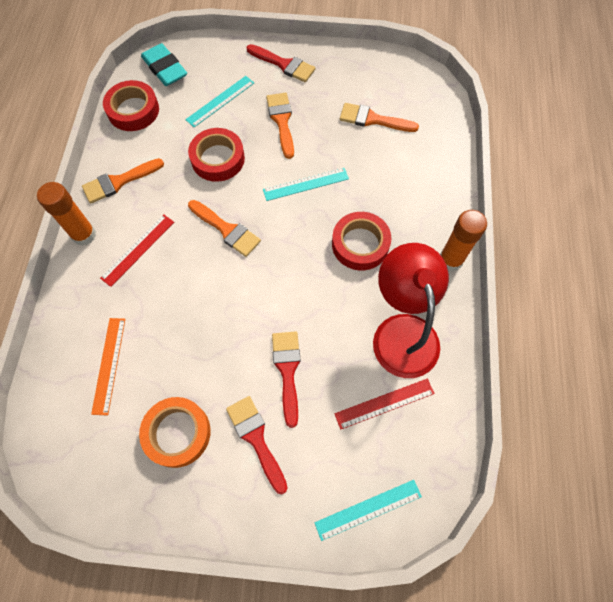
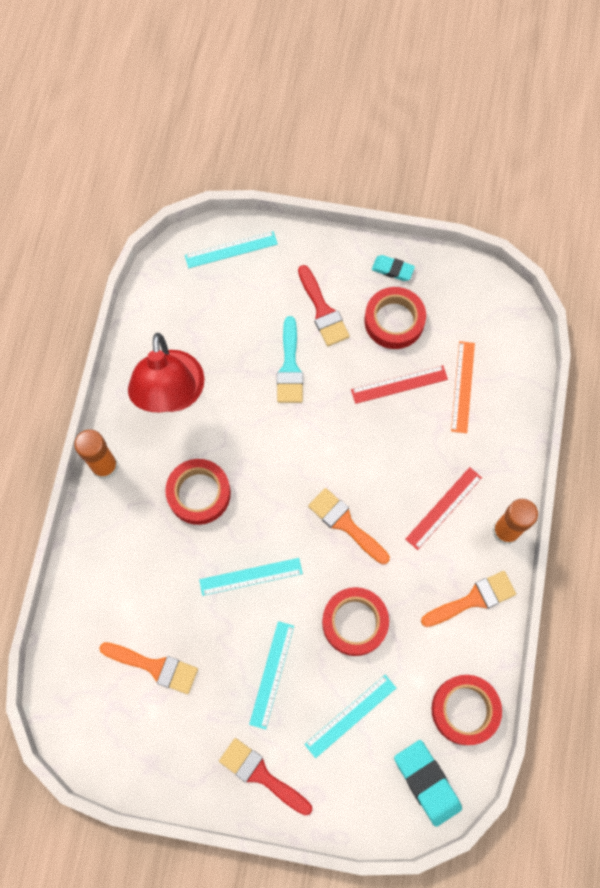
camera: 175 degrees left, 5 degrees up
(177, 433) = (394, 321): orange tape -> red tape
(177, 499) = (392, 269): none -> turquoise eraser
(281, 121) = (272, 674): orange brush -> turquoise ruler
(287, 371) = (290, 367): red brush -> turquoise brush
(384, 403) = (202, 330): red ruler -> red ruler (399, 384)

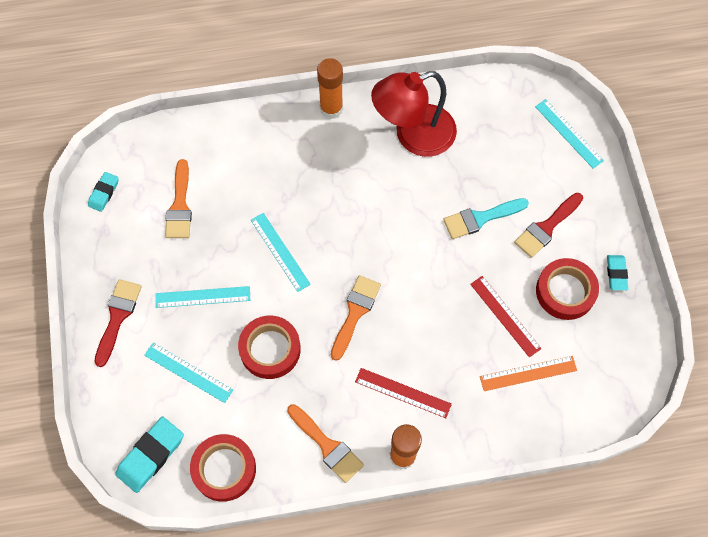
camera: 70 degrees right, 5 degrees down
(105, 749) = (104, 193): none -> turquoise eraser
(199, 493) = (336, 186): red tape -> none

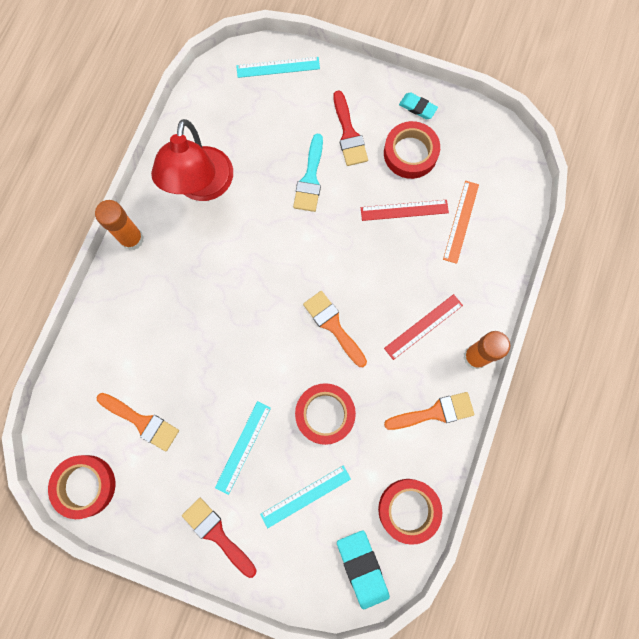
camera: 60 degrees left, 10 degrees up
(104, 193) = (85, 486): turquoise eraser -> red tape
(280, 252) = (241, 357): turquoise ruler -> none

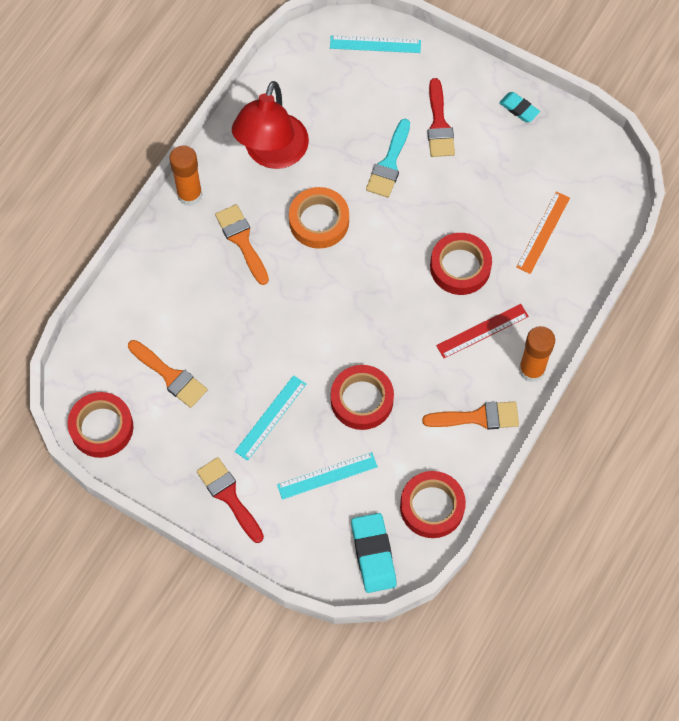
camera: 10 degrees right, 10 degrees down
(255, 245) = (319, 221): none -> orange tape
(333, 325) = (386, 314): orange brush -> orange brush (242, 240)
(404, 210) = (484, 211): red ruler -> none
(410, 153) = (502, 154): red tape -> red tape (460, 267)

